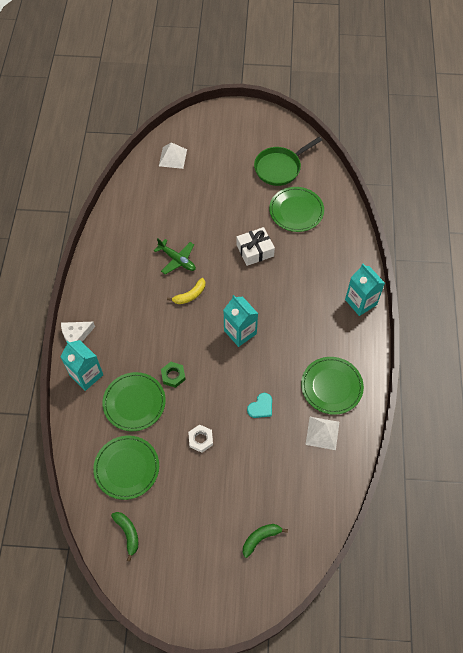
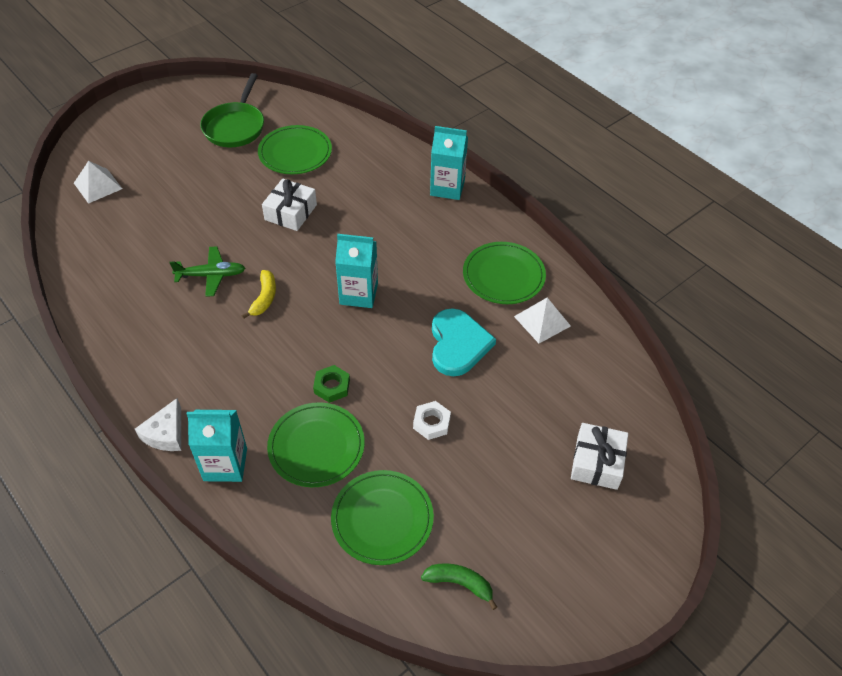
camera: 45 degrees left, 10 degrees down
(260, 538) = (597, 462): green banana -> white gift
(261, 407) = (458, 344): turquoise heart -> turquoise heart, size x1.88

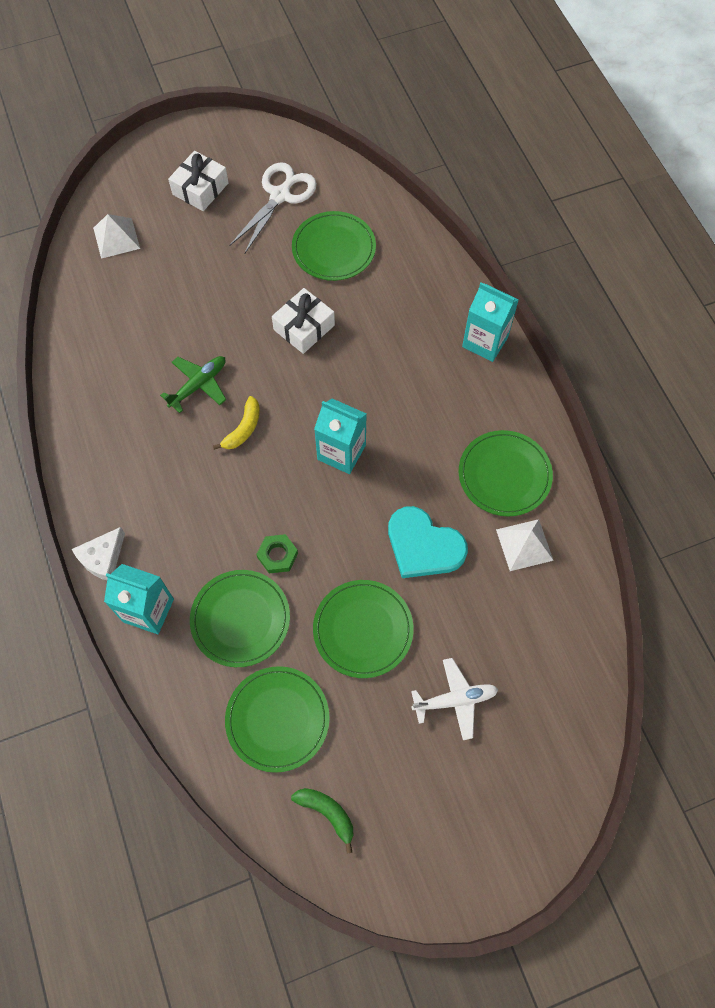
camera: 20 degrees right, 15 degrees up
(211, 275) = (198, 385): green plane -> green plane turned 60 degrees counterclockwise
(235, 127) = (280, 196): green pan -> white scissors
(431, 423) = (363, 629): white nut -> green plate
(458, 344) = (423, 545): turquoise heart -> turquoise heart turned 105 degrees clockwise
(535, 454) = (455, 700): none -> white plane
(597, 462) = (515, 730): white gift -> white gift (200, 189)

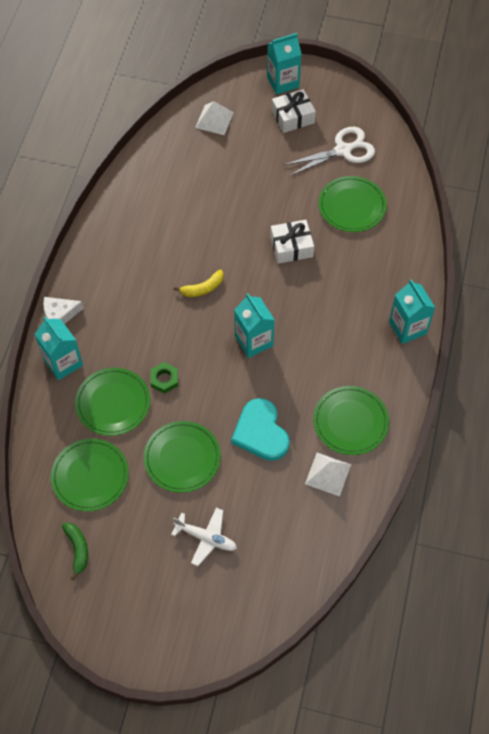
camera: 35 degrees right, 5 degrees down
(161, 157) = (283, 82): none -> turquoise carton
(198, 385) = (195, 244): green plane -> none

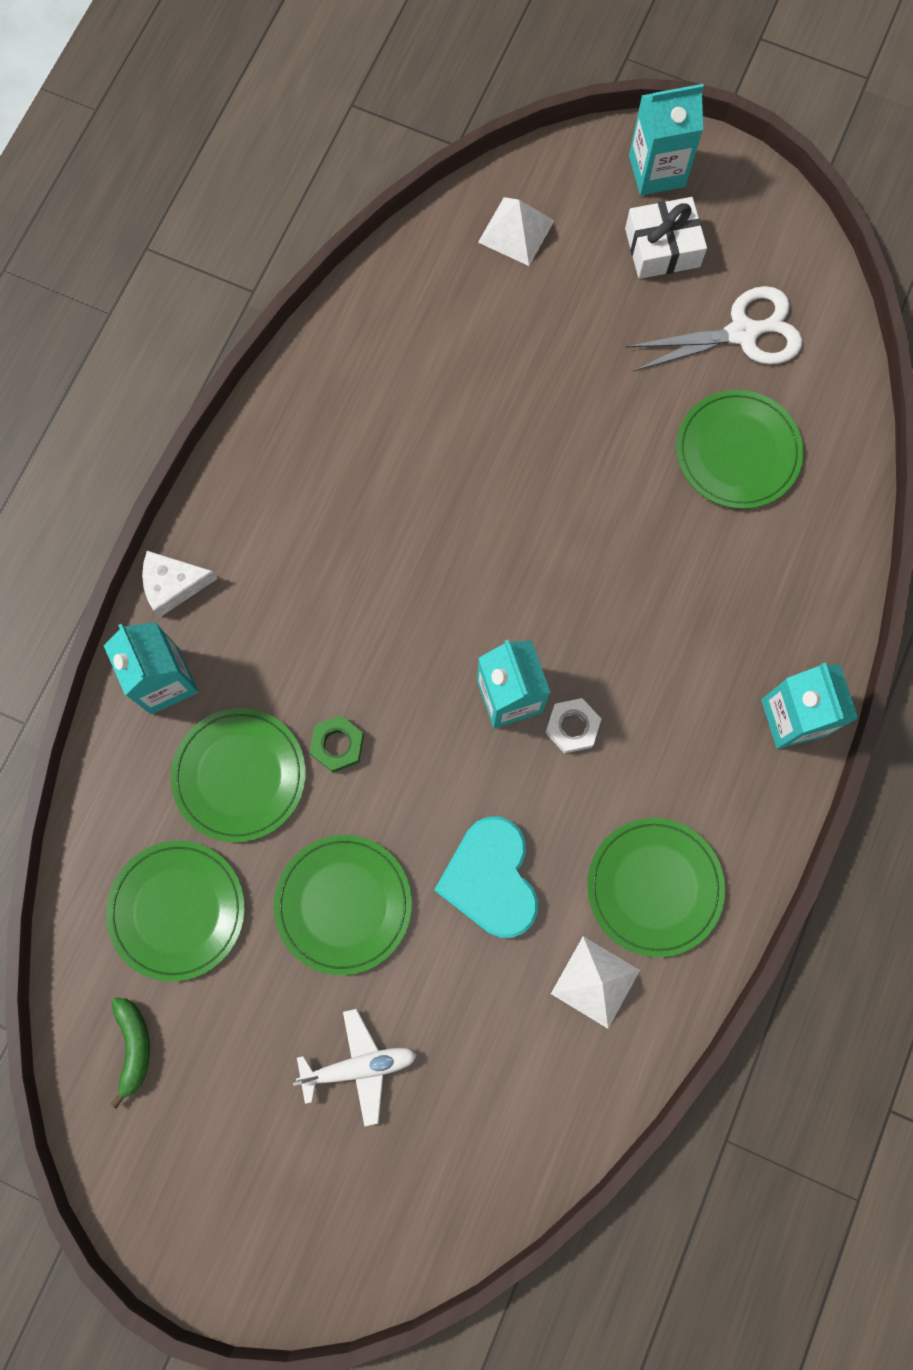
camera: 10 degrees right, 15 degrees up
(202, 288) = (436, 575): yellow banana -> none
(206, 538) = (359, 1066): white plane -> white plane turned 45 degrees counterclockwise
(290, 350) = (572, 727): none -> white nut
(291, 247) = (611, 517): white gift -> none

